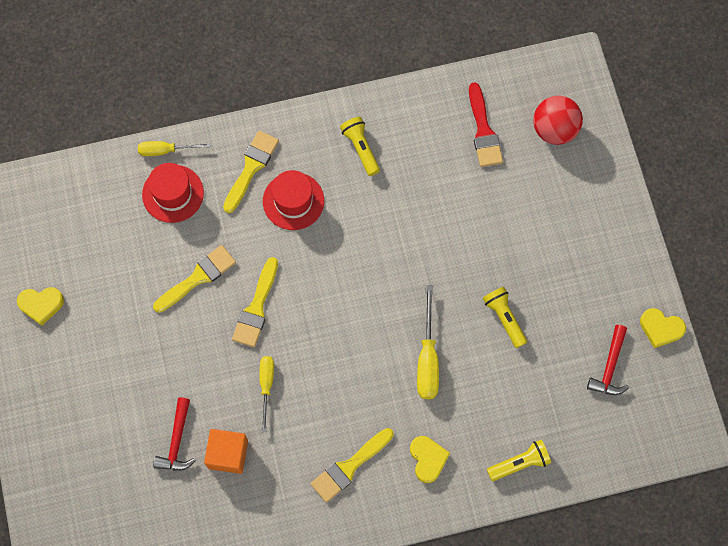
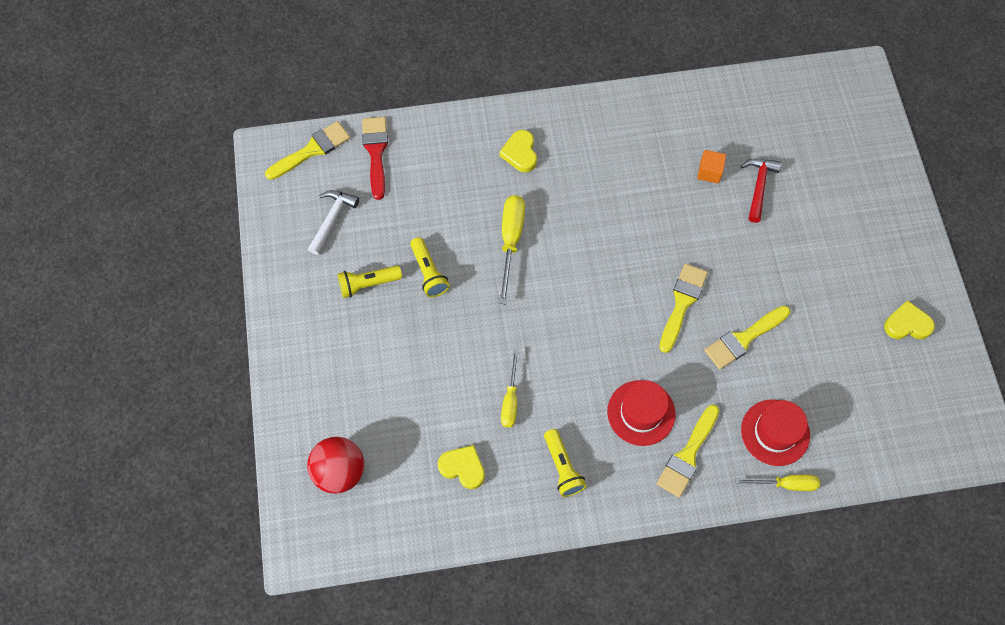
camera: 175 degrees left, 5 degrees down
(228, 454) = (709, 172): orange cube -> orange cube, size x0.66
(266, 386) = (672, 228): yellow screwdriver -> yellow screwdriver (510, 400)
(349, 467) = (594, 152): yellow brush -> yellow brush (312, 150)
(483, 131) = (420, 476): red brush -> red brush (376, 152)
(520, 463) = (434, 143): yellow flashlight -> yellow flashlight (368, 284)
(610, 367) = (332, 219): red hammer -> white hammer
(660, 328) = (273, 250): yellow heart -> yellow heart (463, 468)

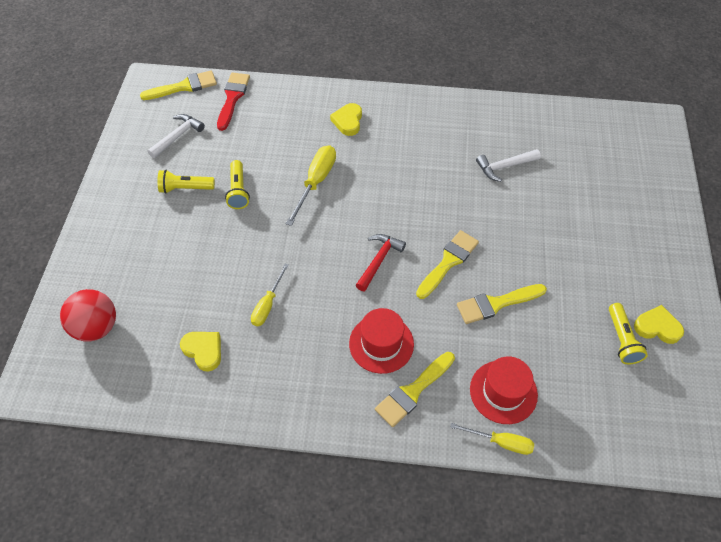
camera: 15 degrees right, 10 degrees down
(562, 467) = (293, 373): yellow flashlight -> yellow flashlight (622, 340)
(709, 172) = (504, 167): orange cube -> white hammer
(759, 186) = (545, 186): red hammer -> red hammer (379, 260)

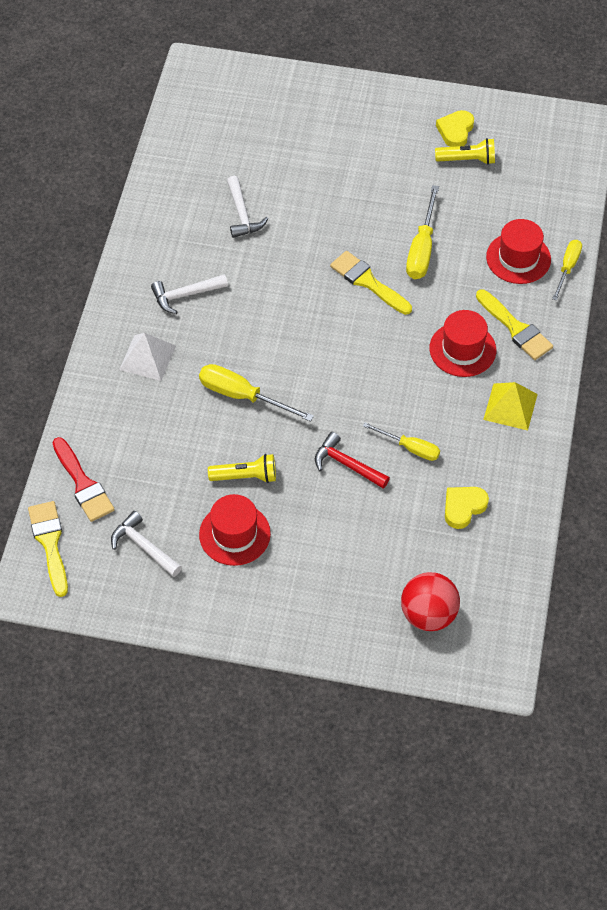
camera: 85 degrees left, 0 degrees up
(185, 188) = (234, 534): yellow flashlight -> red hat
(232, 98) = (83, 484): red brush -> red brush turned 135 degrees counterclockwise
(317, 388) = (510, 406): none -> yellow pyramid
(348, 121) = (147, 357): yellow heart -> white pyramid
(379, 260) = (360, 343): red hammer -> red hammer (346, 464)
(412, 138) = (185, 295): none -> white hammer
(496, 304) = (422, 249): yellow brush -> yellow screwdriver

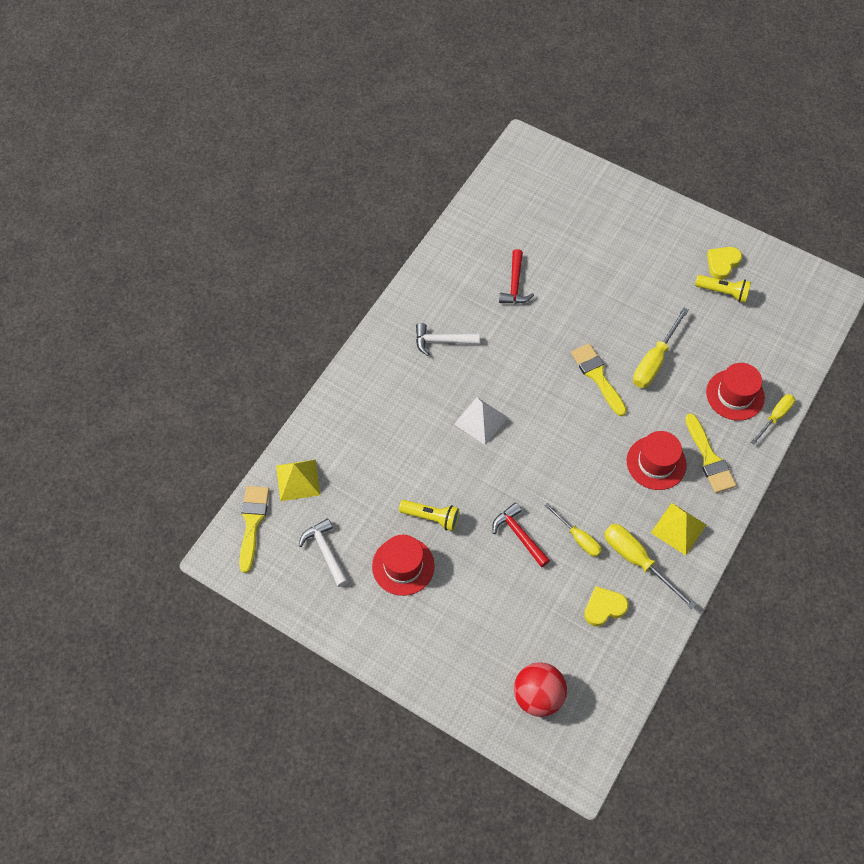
camera: 20 degrees right, 5 degrees up
(83, 484) = (298, 480): red brush -> yellow pyramid
(147, 357) = (391, 386): white pyramid -> white pyramid (481, 420)
(242, 214) = (515, 284): white hammer -> red hammer
(242, 396) = (455, 445): yellow screwdriver -> yellow screwdriver (637, 560)

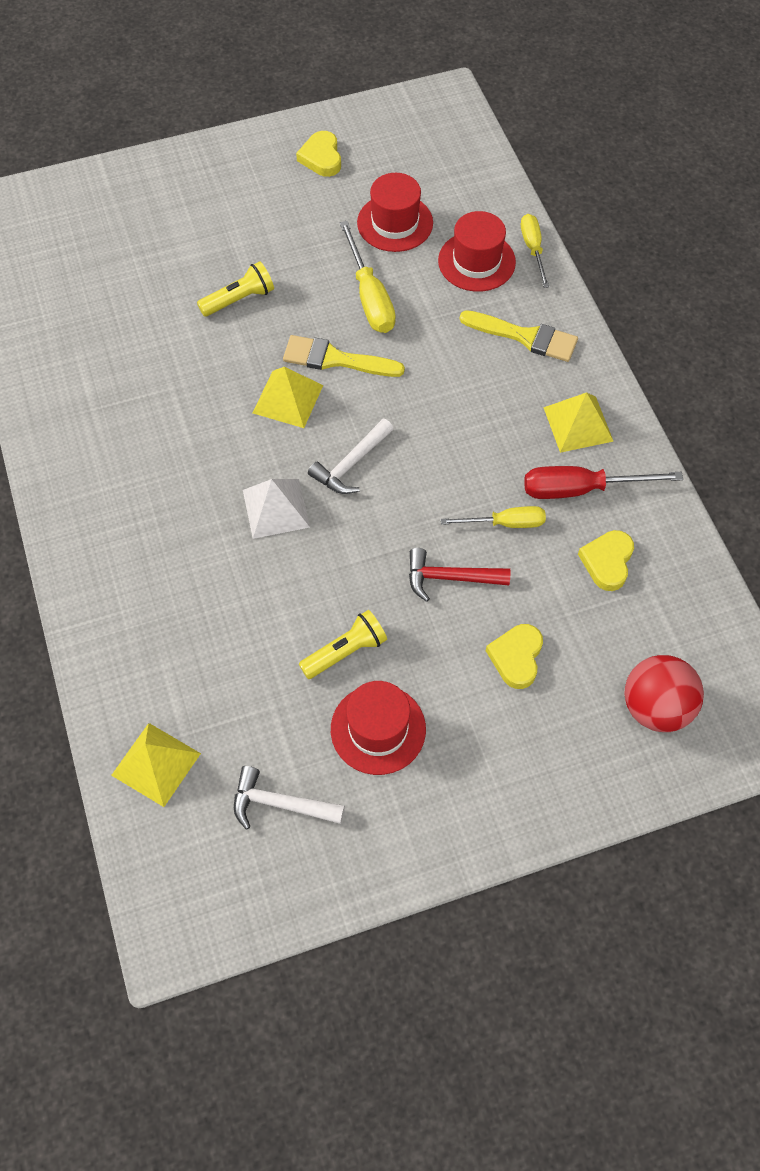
camera: 50 degrees left, 0 degrees up
(252, 523) = (161, 864): yellow brush -> none
(441, 341) = (137, 471): white hammer -> white hammer (351, 464)
(503, 603) = (516, 657): none -> yellow heart
(515, 284) = (146, 348): red hammer -> none
(550, 374) = (288, 399): none -> yellow pyramid
(637, 560) = (581, 489): yellow screwdriver -> red screwdriver
(656, 463) = (486, 386): red hat -> red hat (395, 223)
(723, 292) = (354, 182): yellow flashlight -> yellow flashlight (239, 299)

